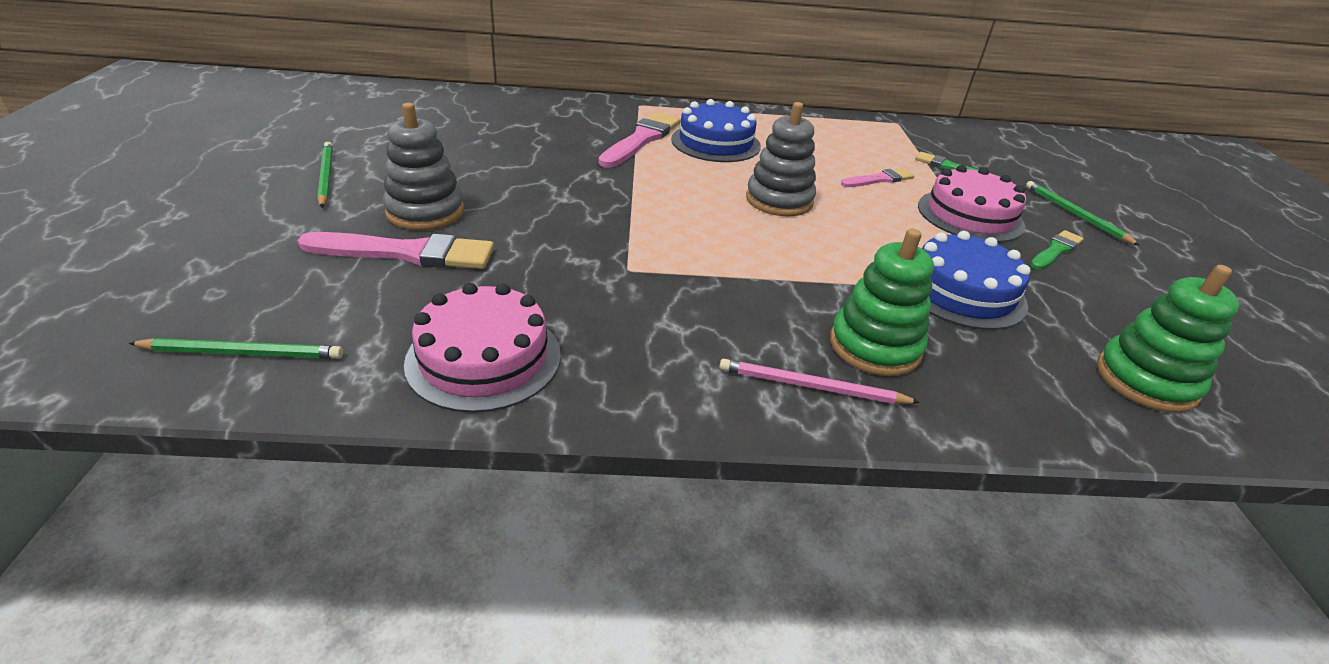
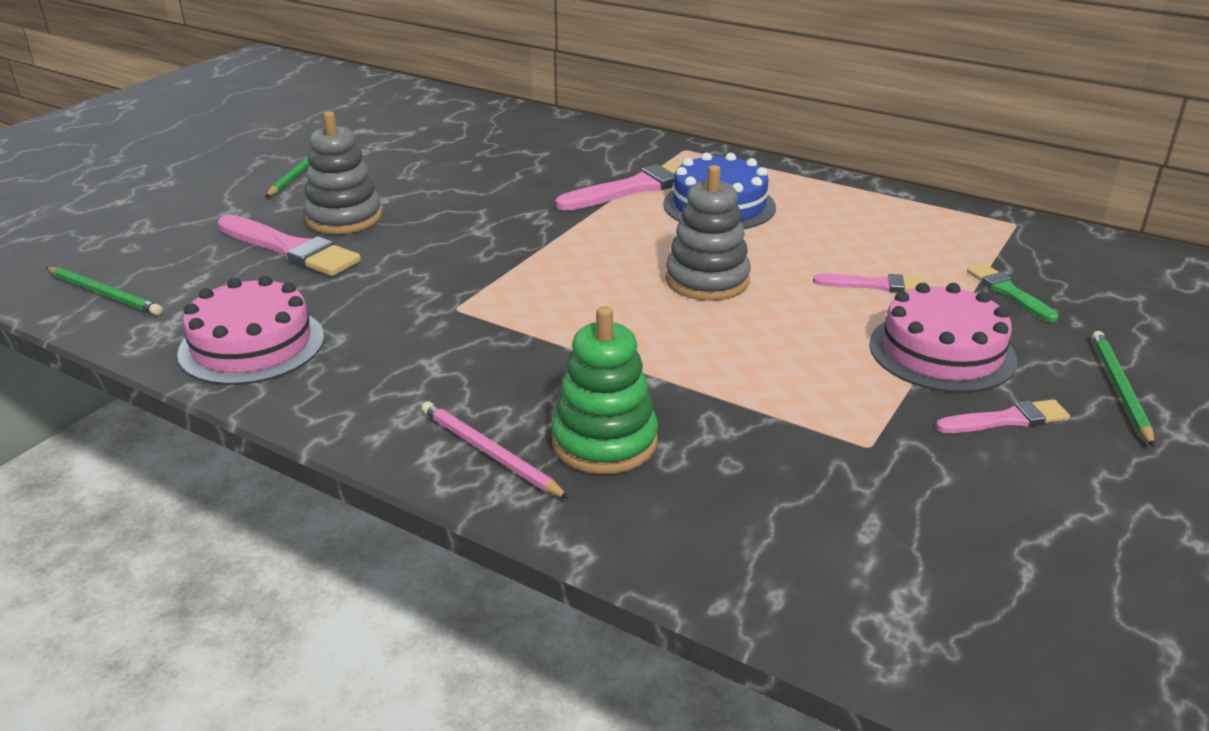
camera: 35 degrees right, 5 degrees down
(962, 291) = (792, 424): blue cake -> none
(1055, 250) = (1007, 419): green brush -> pink brush
(1146, 380) = (890, 578): green stacking toy -> none

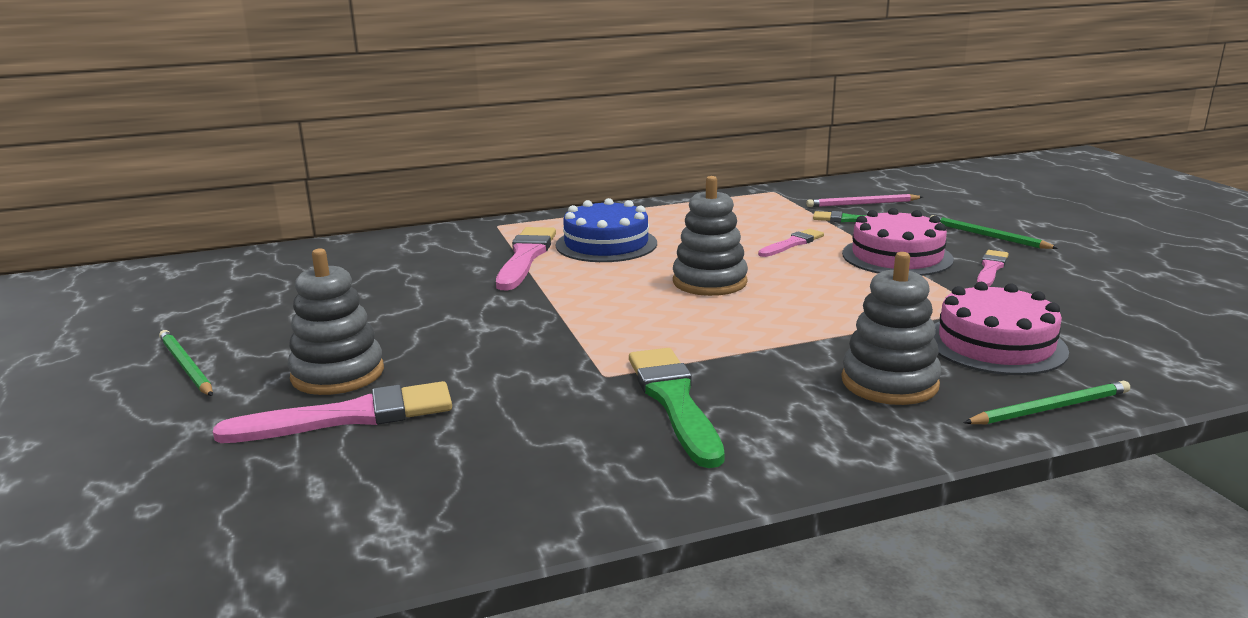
camera: 50 degrees left, 10 degrees down
(105, 294) = (237, 554): green pencil -> green pencil (1050, 408)
(252, 345) = (517, 488): pink cake -> pink cake (995, 344)
(445, 353) = (674, 401): none -> green brush
(489, 453) = (857, 429): pink pencil -> pink pencil (862, 204)
(604, 442) = (889, 382): green stacking toy -> grey stacking toy

